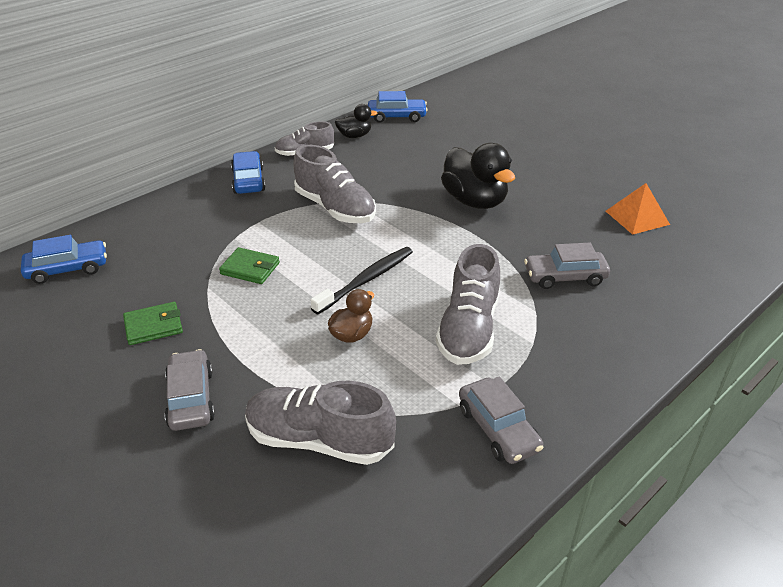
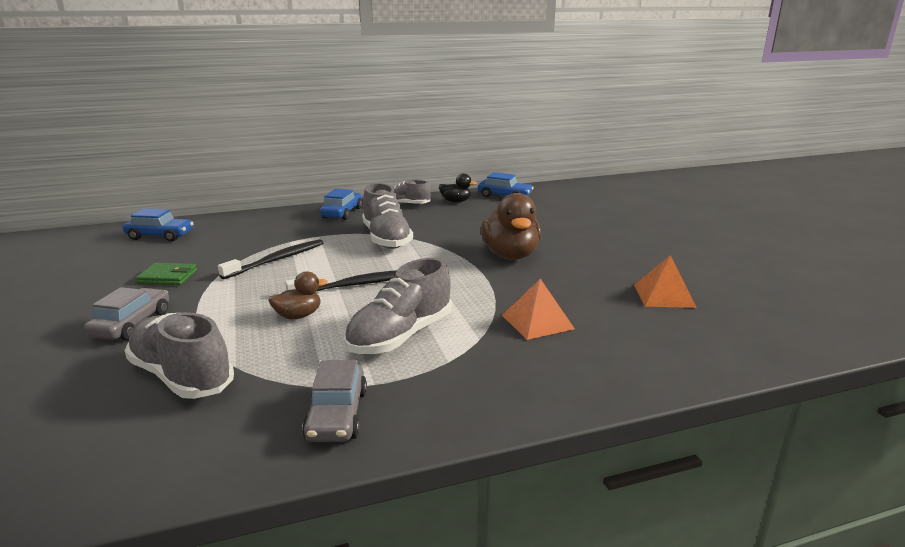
camera: 25 degrees right, 15 degrees down
(250, 268) = (277, 260): green wallet -> black toothbrush
(475, 201) = (510, 255): black duck -> brown duck
(565, 277) = (537, 321): grey car -> orange pyramid

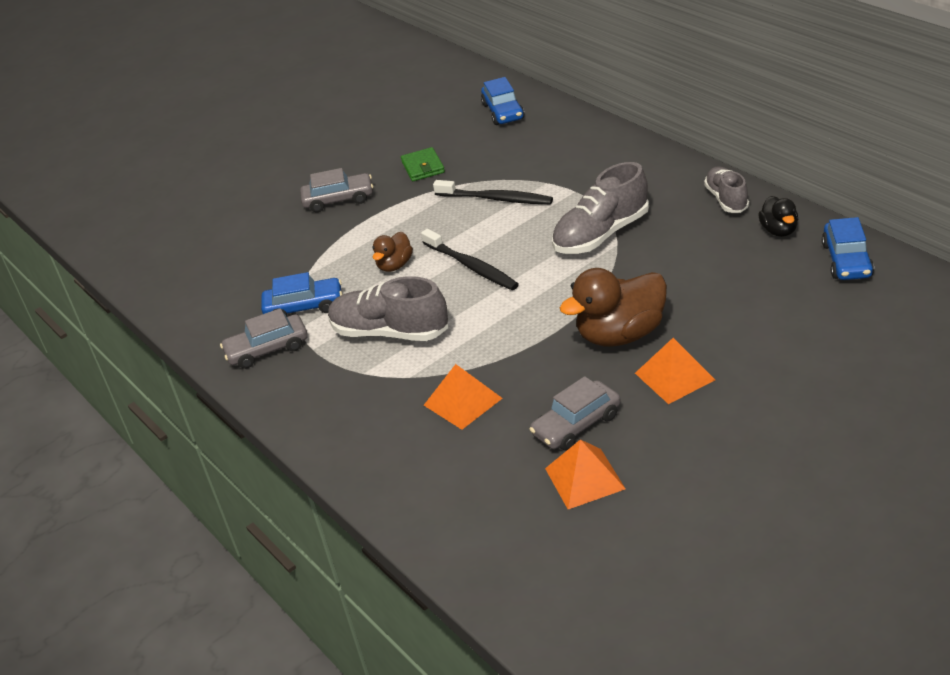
camera: 75 degrees right, 15 degrees up
(181, 376) = (282, 262): grey shoe -> none
(298, 316) = (395, 265): brown duck -> brown duck turned 75 degrees clockwise
(342, 213) = (656, 172): blue car -> blue car (304, 307)
(571, 250) = (674, 376): none -> orange pyramid
(600, 287) = (576, 424): none -> grey car

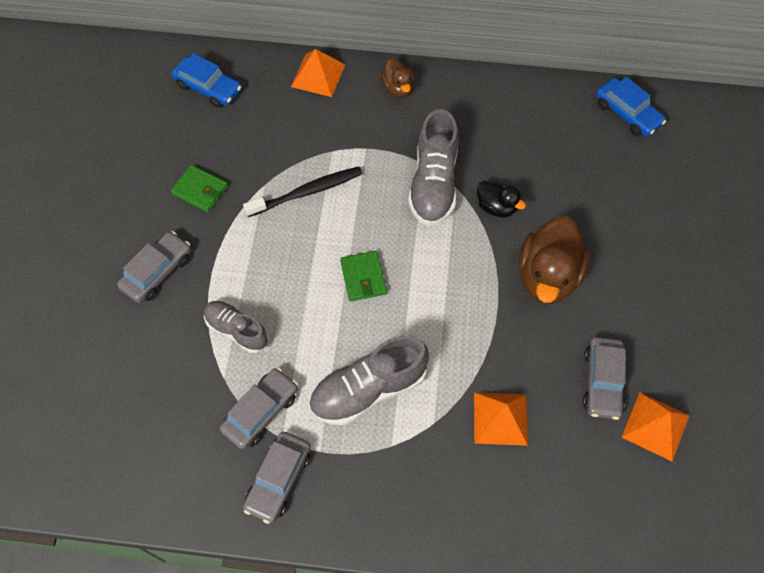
camera: 50 degrees left, 25 degrees up
(304, 307) = (261, 412): blue car -> grey car
(395, 265) = (295, 316): brown duck -> brown duck (398, 88)
(471, 266) = (363, 277): black toothbrush -> green wallet
(674, 376) = (621, 292): orange pyramid -> orange pyramid (318, 75)
(726, 199) = (491, 96): grey shoe -> grey shoe (237, 330)
(779, 230) = (557, 109): black duck -> black duck (496, 207)

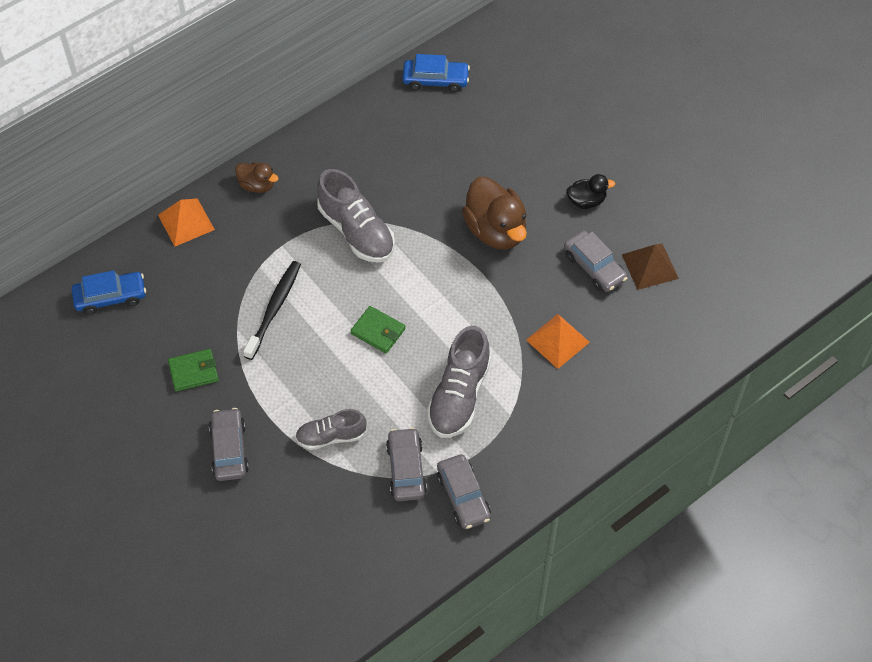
camera: 45 degrees left, 5 degrees down
(496, 207) = (415, 213): black duck -> black duck (586, 201)
(655, 426) = (649, 266): orange pyramid -> brown pyramid

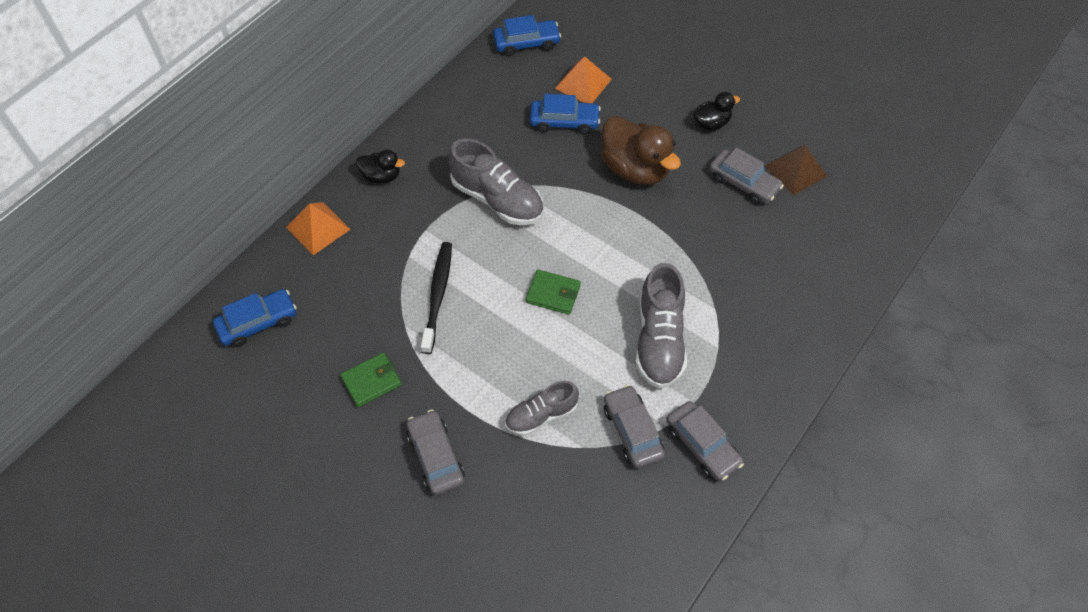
camera: 15 degrees left, 0 degrees up
(257, 185) = (381, 176): brown duck -> black duck
(444, 169) = (564, 122): none -> blue car
(557, 341) = (736, 262): orange pyramid -> orange pyramid (583, 83)

